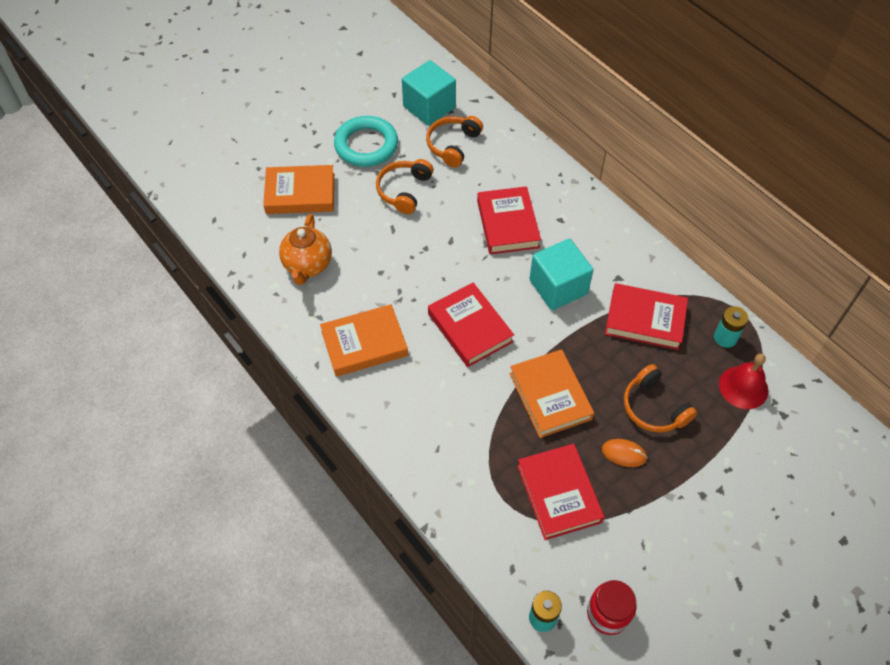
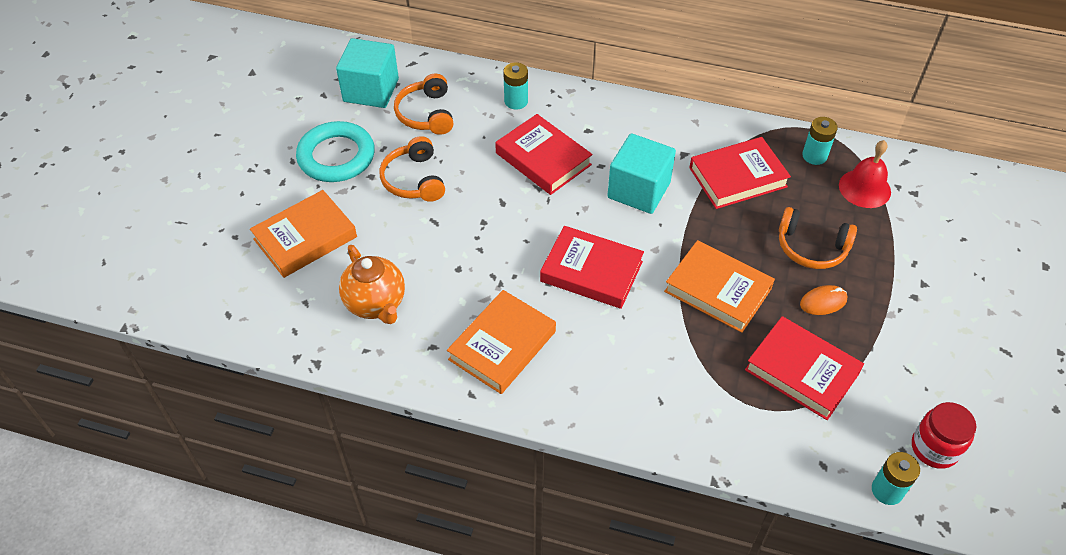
camera: 35 degrees left, 5 degrees down
(525, 169) = (516, 101): none -> turquoise battery

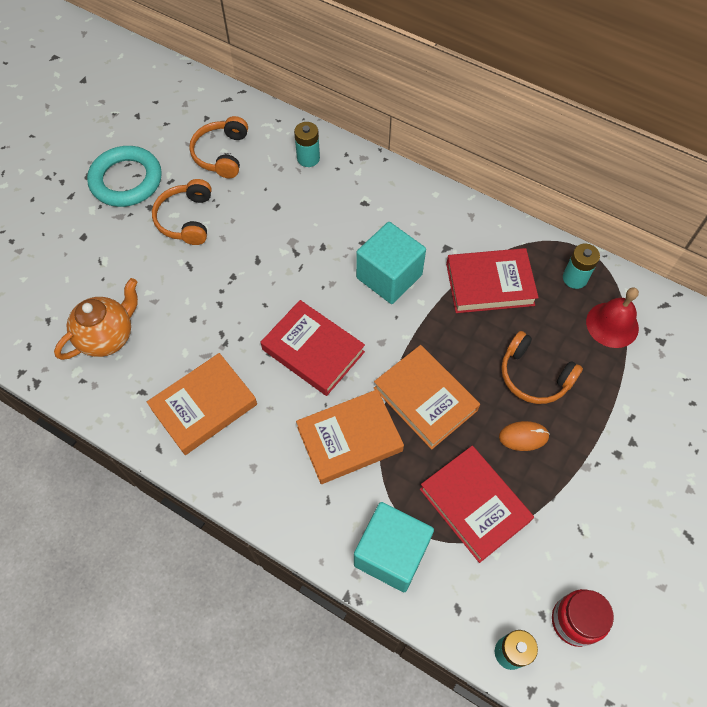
camera: 15 degrees right, 10 degrees up
(305, 238) = (70, 256): orange book -> orange book (349, 439)
(371, 90) = (181, 119): turquoise cube -> turquoise cube (391, 553)
(376, 304) = (108, 337): orange teapot -> orange teapot turned 120 degrees counterclockwise
(543, 159) = (311, 224): red book -> none

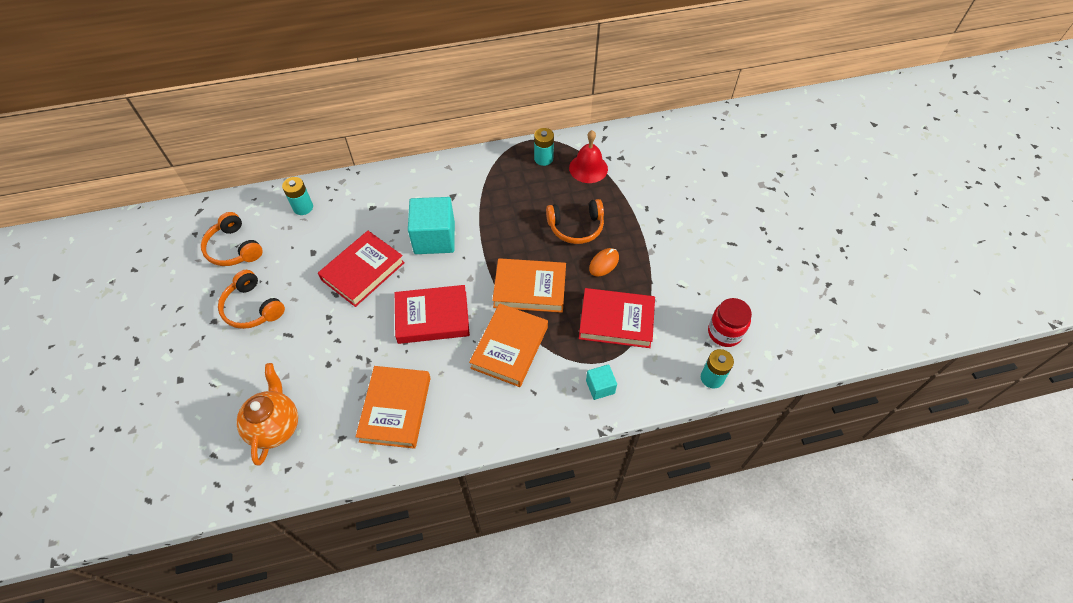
camera: 45 degrees left, 5 degrees down
(126, 180) = (174, 317): turquoise ring -> none
(391, 553) = (600, 387): turquoise cube -> turquoise cube, size x0.51
(489, 284) = (499, 197): red book -> red book (363, 271)

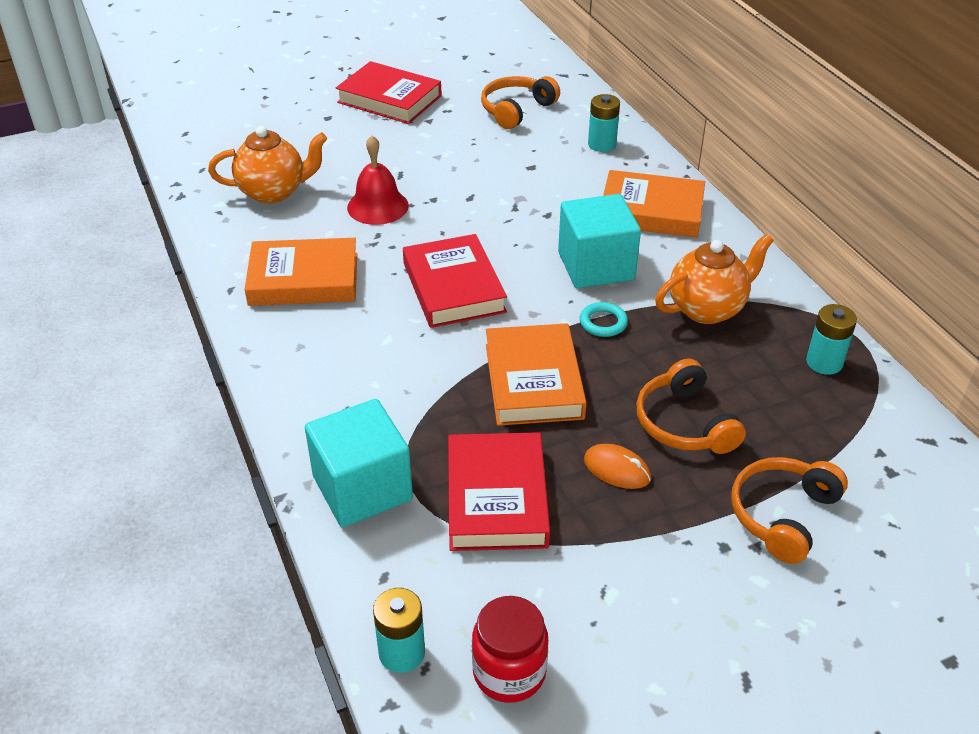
camera: 80 degrees right, 15 degrees down
(252, 308) = (433, 141): orange headphones -> orange headphones (782, 515)
(363, 271) = (514, 212): red book -> red book (389, 99)
(488, 245) = (603, 323): none -> turquoise ring
(489, 194) = (707, 309): none -> orange teapot
(510, 347) = (418, 373): orange book -> orange book (651, 211)
(588, 168) = (835, 425): red bell -> red bell (377, 206)
(600, 387) = (362, 488): turquoise cube -> turquoise cube, size x1.97

